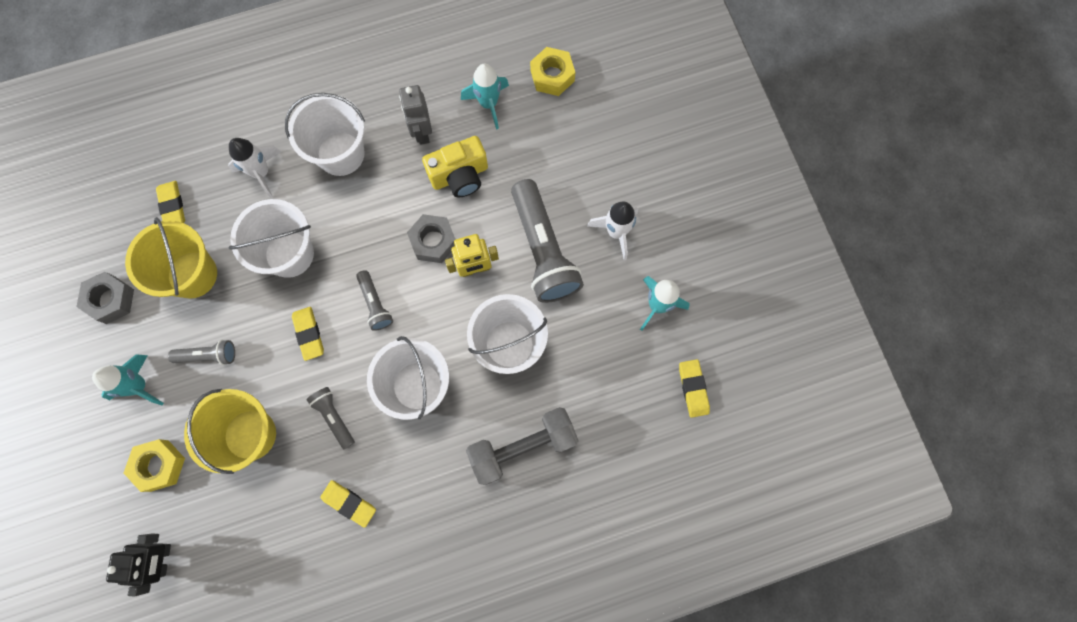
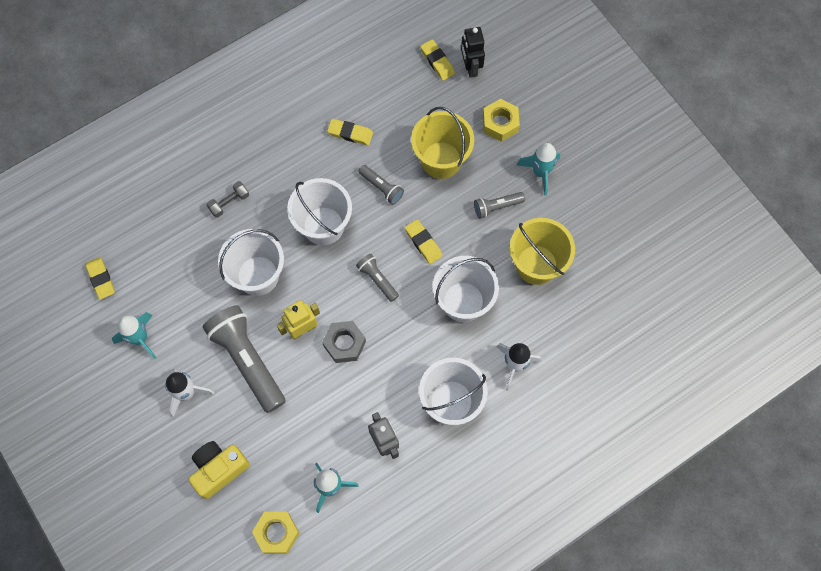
camera: 165 degrees right, 5 degrees down
(111, 300) = (593, 228): grey nut -> none
(172, 206) = (578, 316): yellow eraser -> yellow eraser (437, 61)
(459, 175) = (338, 409): yellow camera -> yellow camera (219, 469)
(523, 447) = (229, 202): grey dumbbell -> grey dumbbell, size x0.50

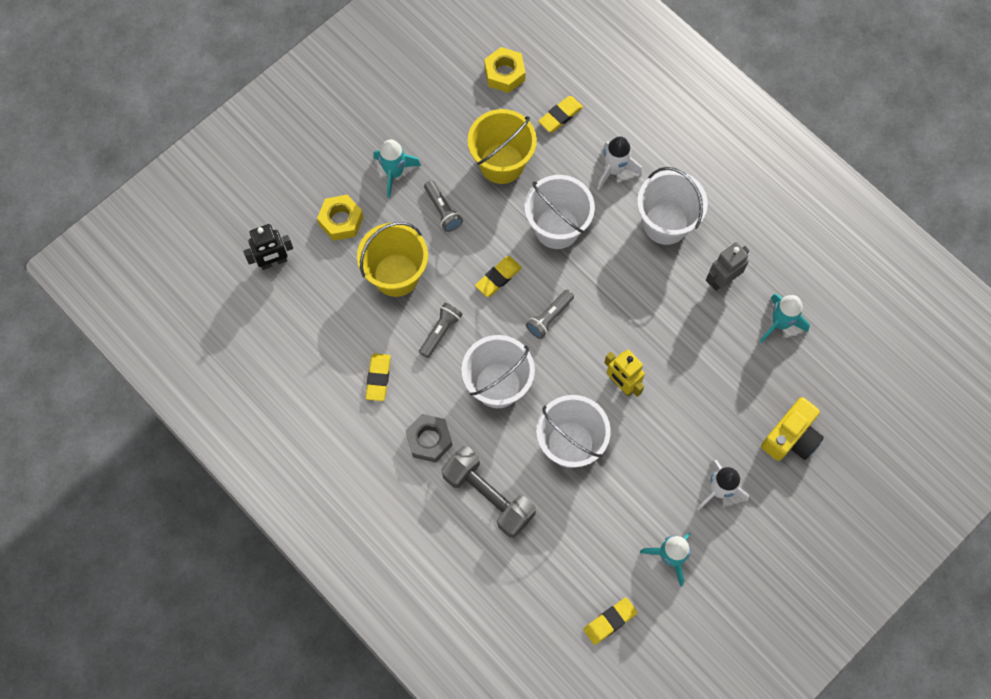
camera: 100 degrees left, 0 degrees up
(219, 469) = (791, 437): yellow camera -> yellow camera turned 90 degrees counterclockwise
(229, 202) = (488, 496): grey dumbbell -> grey dumbbell, size x2.00
(248, 360) = (669, 434): grey flashlight -> none
(276, 533) = (839, 366): yellow nut -> yellow nut (504, 74)
(344, 344) = (628, 338): grey nut -> grey nut (429, 440)
(437, 61) = (271, 299): yellow eraser -> yellow eraser (560, 116)

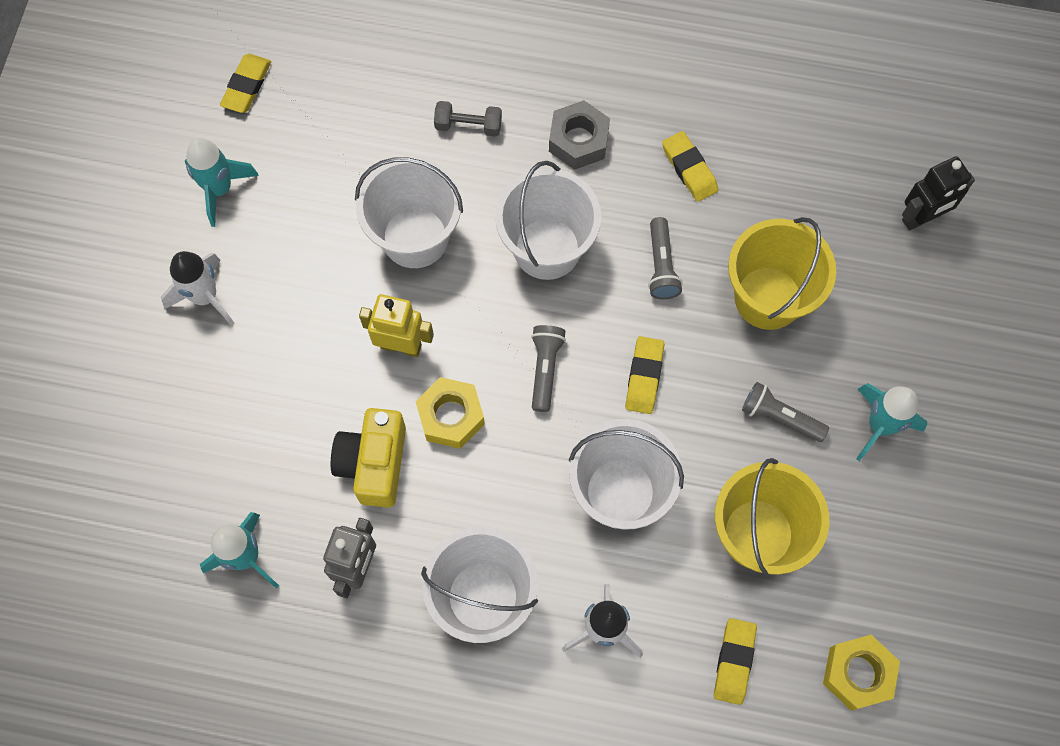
camera: 145 degrees right, 0 degrees up
(273, 262) = (921, 218): black robot -> black robot turned 150 degrees counterclockwise
(341, 221) = (889, 319): yellow nut -> yellow nut (451, 416)
(488, 496) = (468, 125): grey dumbbell -> grey dumbbell, size x0.50
(791, 437) = (151, 415): yellow camera -> yellow camera (374, 463)

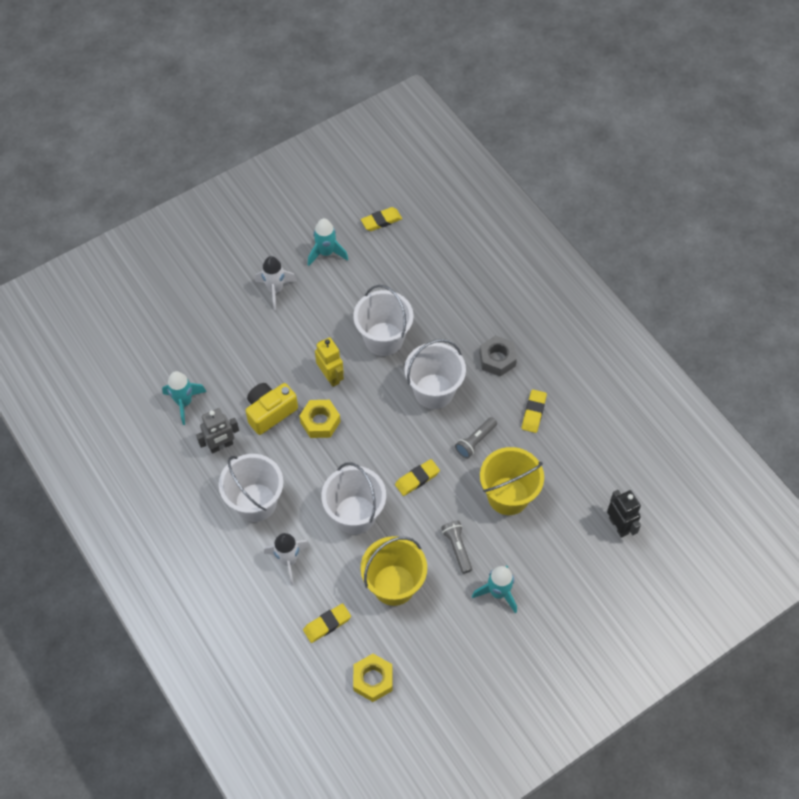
camera: 45 degrees right, 10 degrees down
(468, 125) = (456, 313): grey dumbbell -> none
(545, 369) = (379, 438): grey flashlight -> none
(921, 218) = (619, 526): black robot -> black robot turned 135 degrees counterclockwise

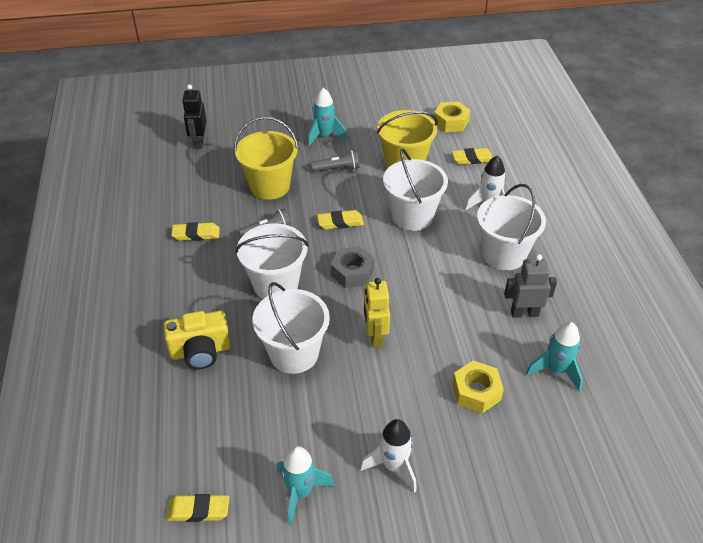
camera: 155 degrees left, 15 degrees down
(270, 412) = (458, 325): yellow camera -> yellow camera (200, 351)
(320, 422) = (408, 298): yellow nut -> yellow nut (476, 392)
(457, 548) = (337, 168): grey flashlight -> grey flashlight turned 105 degrees counterclockwise
(497, 359) = (191, 289): grey nut -> grey nut (352, 272)
(533, 412) = (196, 234): yellow eraser -> yellow eraser turned 45 degrees clockwise

